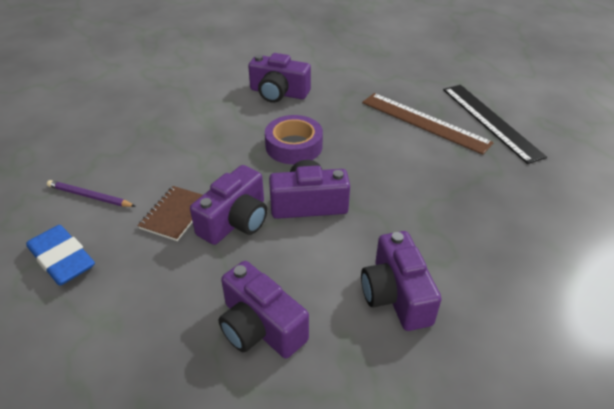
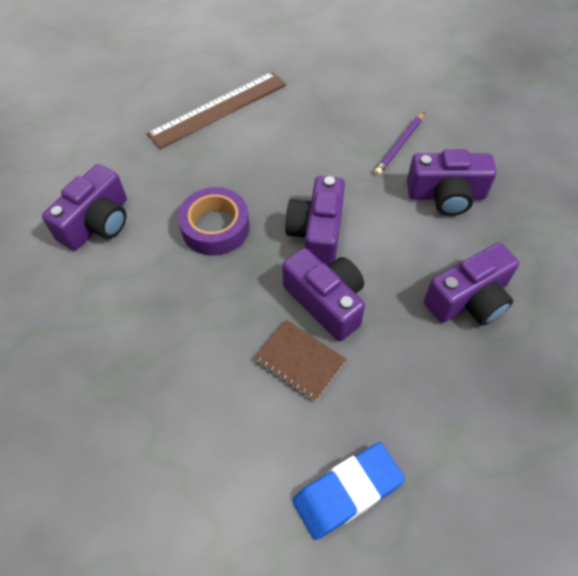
camera: 75 degrees left, 15 degrees up
(89, 196) = (237, 463): purple pencil -> purple pencil (399, 145)
(490, 121) = (238, 63): black ruler -> none

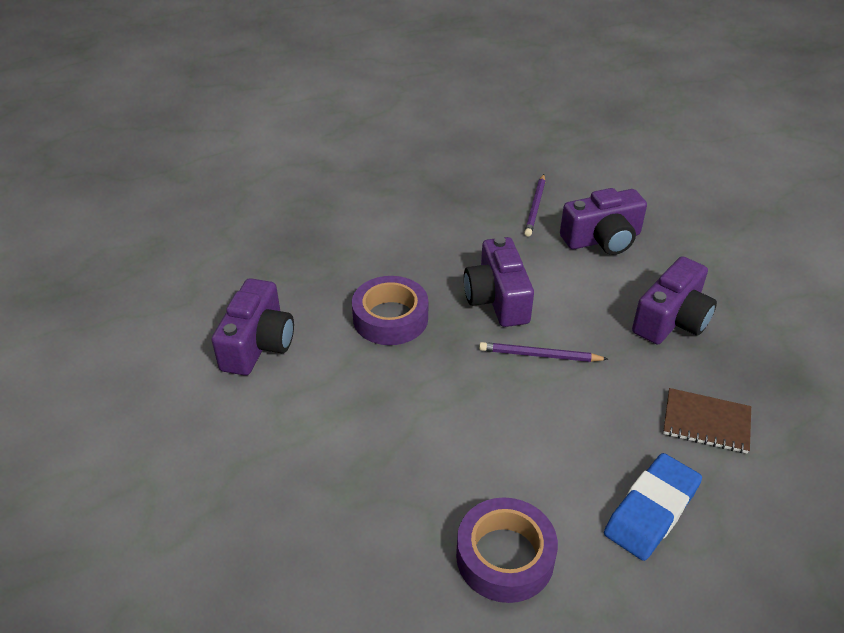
camera: 20 degrees left, 15 degrees down
(197, 491) = (505, 556): none -> purple tape
(218, 109) = (334, 212): brown ruler -> none
(300, 361) = (543, 413): brown notebook -> brown notebook (706, 422)
(326, 302) = (539, 355): purple camera -> purple pencil

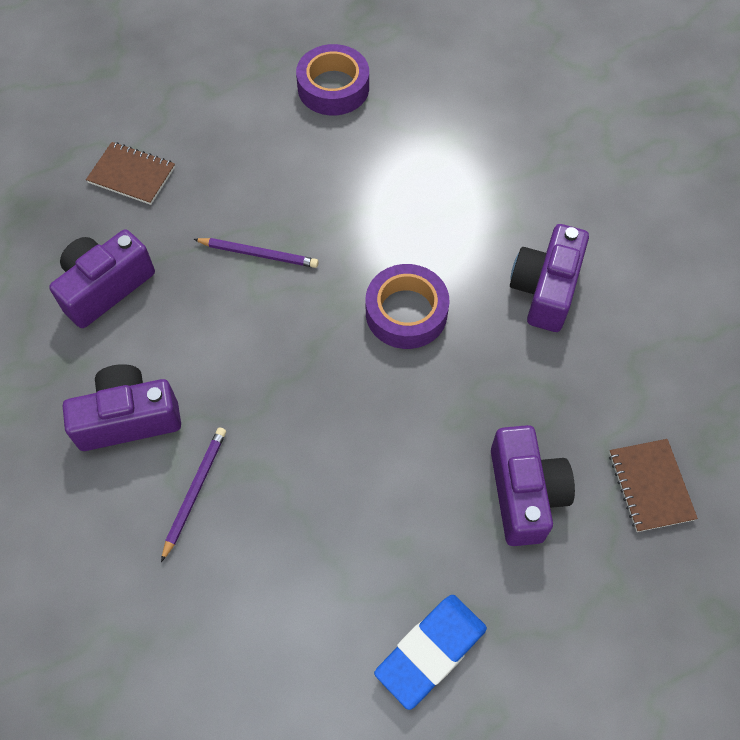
camera: 175 degrees left, 20 degrees up
(204, 227) = (650, 486): none -> brown notebook
(497, 299) = (284, 330): purple camera -> purple camera (524, 494)
(651, 510) = (213, 110): blue eraser -> blue eraser (431, 652)

